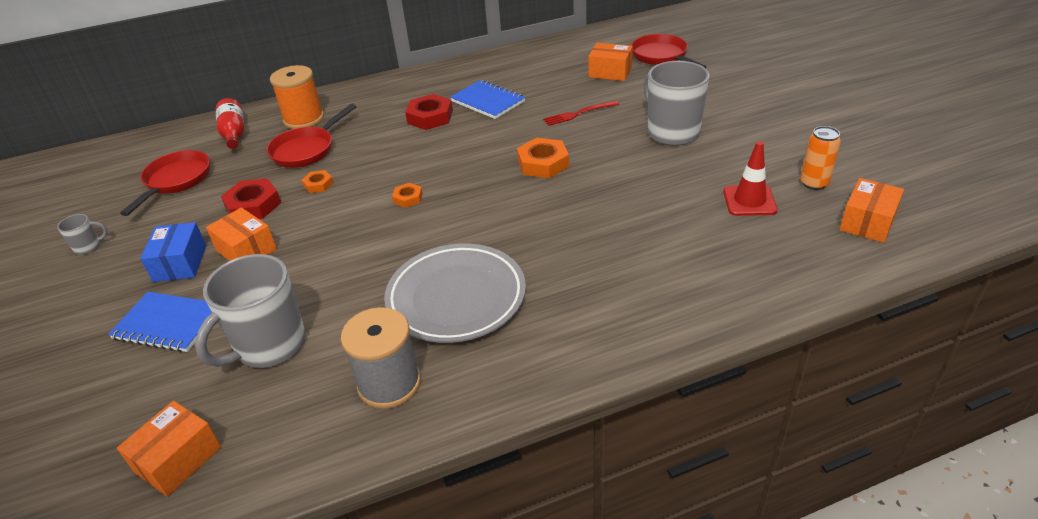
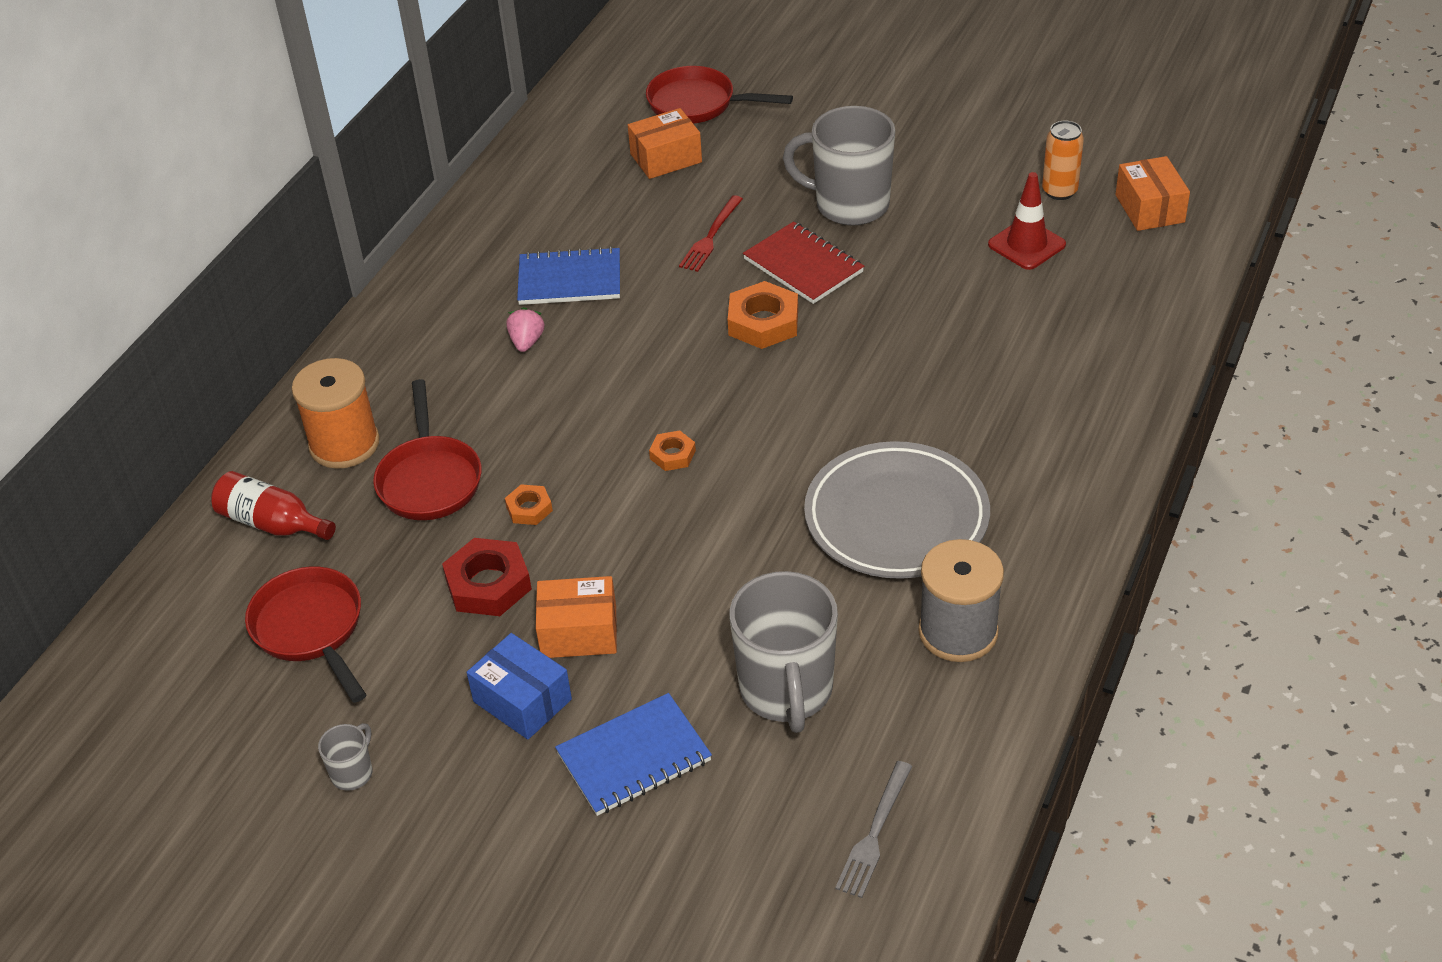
camera: 45 degrees left, 5 degrees up
(178, 459) = (874, 833): orange box -> grey fork
(430, 117) = (526, 342): red nut -> pink strawberry
(603, 148) = (803, 265): none -> red notebook

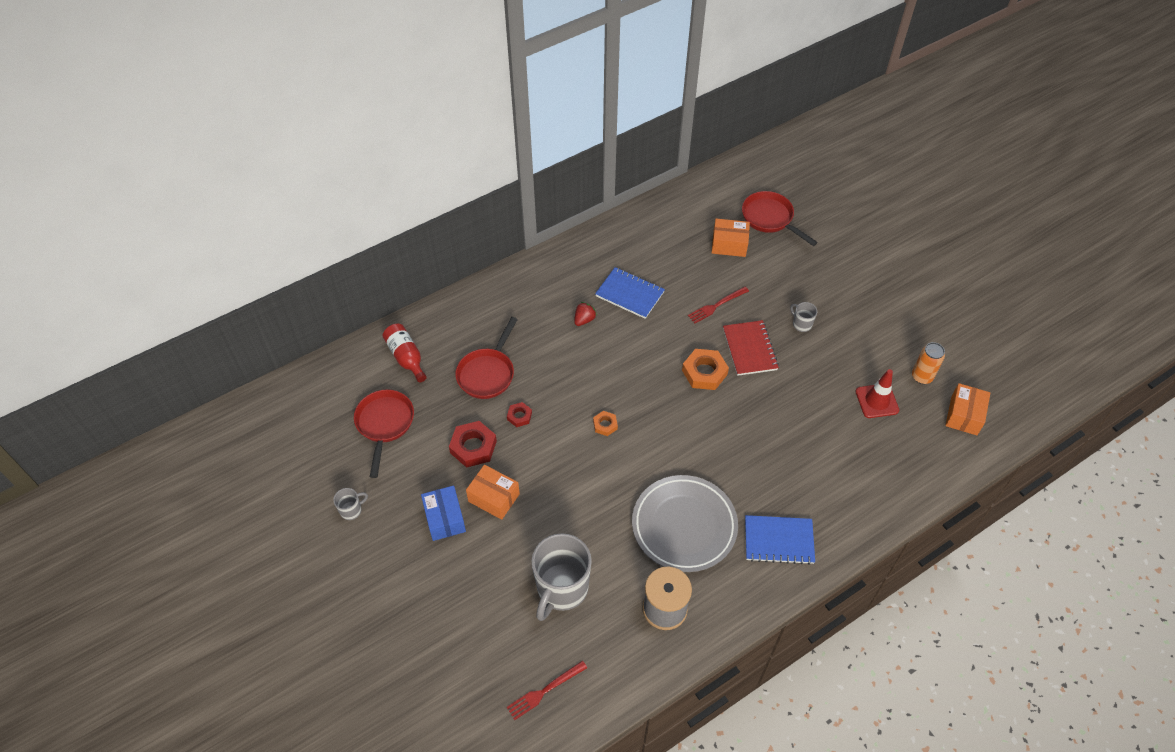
camera: 30 degrees right, 10 degrees up
(344, 444) = (464, 331): orange spool -> none
(526, 342) = (584, 320): pink strawberry -> red strawberry
(529, 509) = (519, 416): orange nut -> red nut
(634, 757) = (470, 580): blue notebook -> blue notebook (778, 541)
(849, 205) = (801, 324): grey mug -> grey mug, size x0.44
(874, 833) = (545, 691): grey fork -> red fork

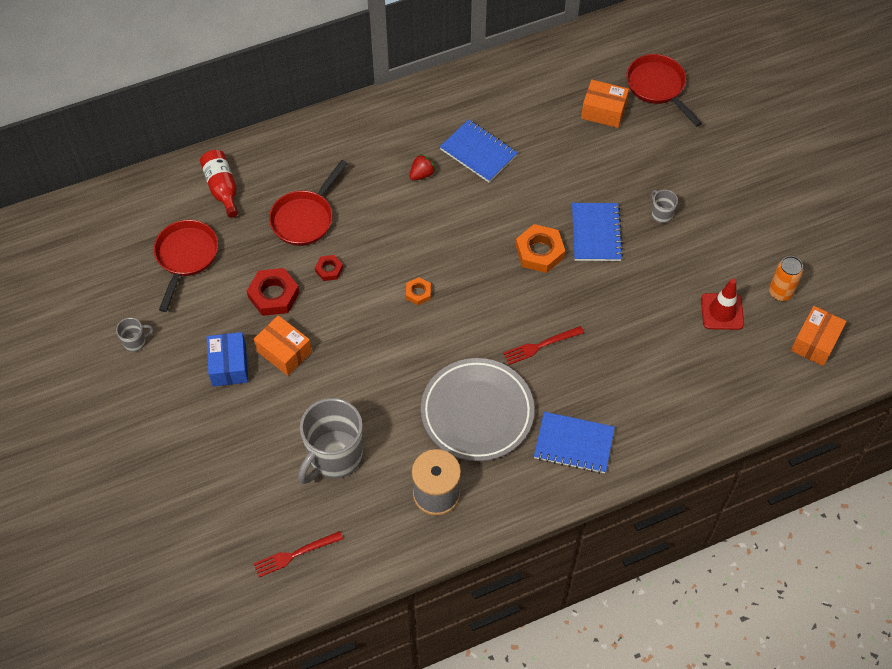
camera: 10 degrees right, 5 degrees up
(716, 305) = (572, 179): red fork -> red fork (541, 345)
(750, 349) = (596, 233): red notebook -> blue notebook

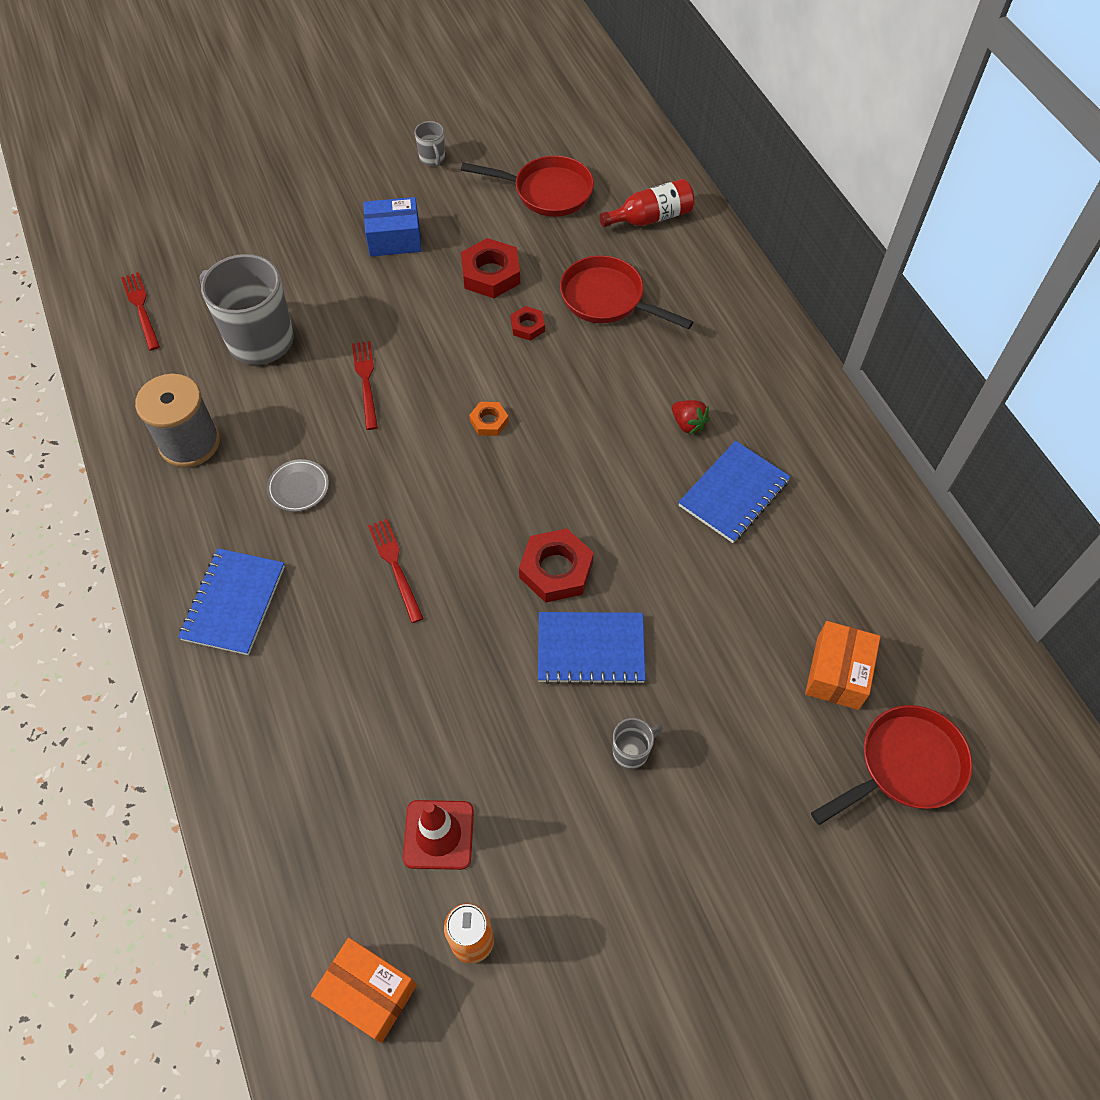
camera: 90 degrees right, 0 degrees up
(284, 352) = (409, 287): orange box -> none
(379, 375) = (366, 381): none -> red fork
(477, 412) = (299, 488): grey plate -> grey plate, size x0.40
(539, 252) = (556, 570): orange nut -> red nut

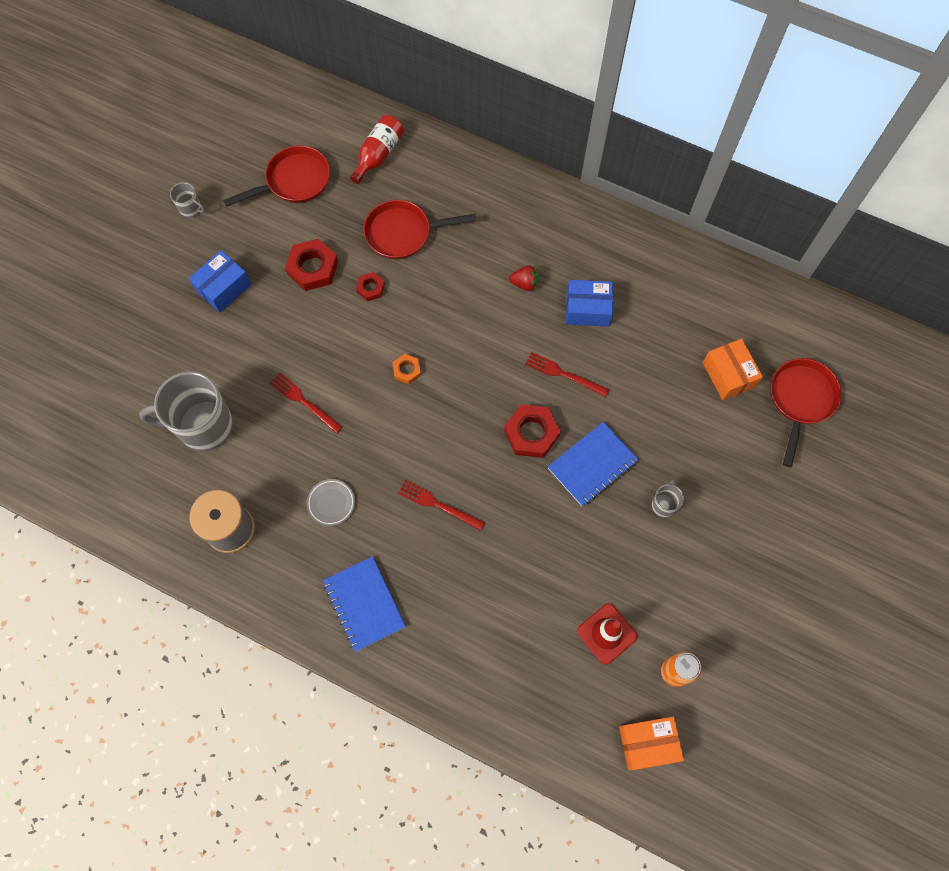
camera: 40 degrees left, 10 degrees up
(141, 308) = (97, 465): red fork -> red fork (564, 374)
(734, 494) = (588, 309): blue notebook -> blue box

